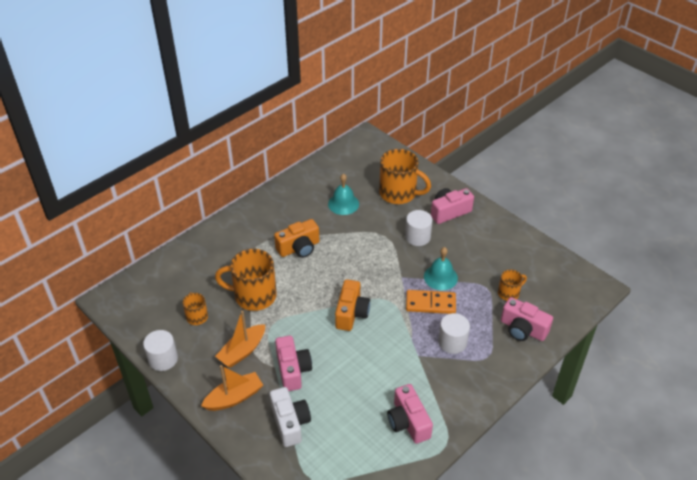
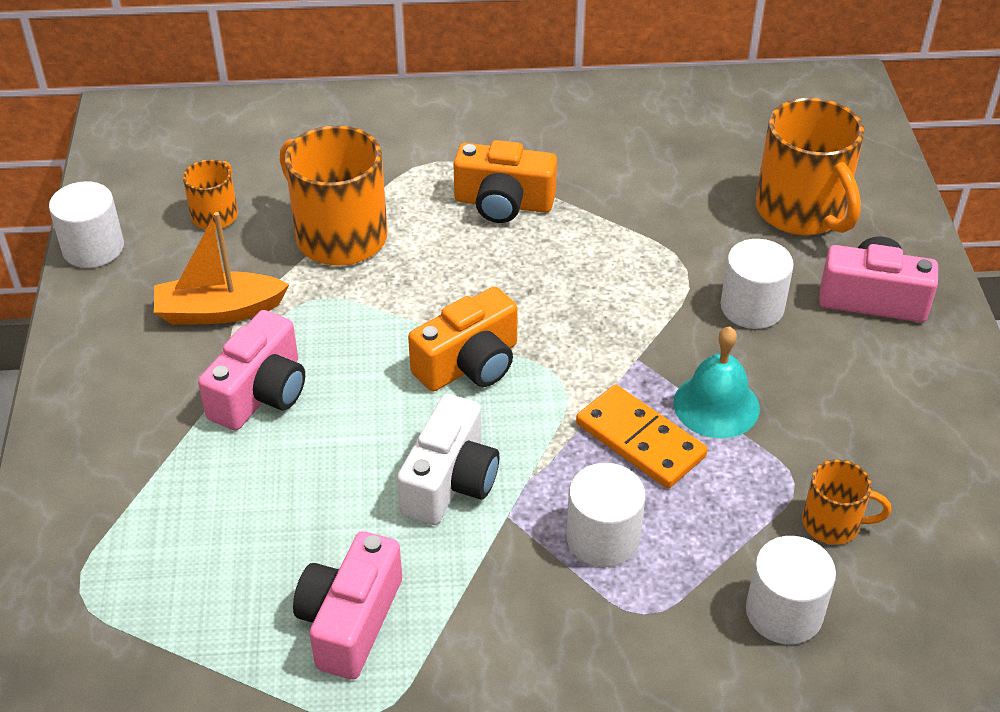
camera: 40 degrees right, 0 degrees up
(234, 397) = (122, 375): orange boat -> none
(290, 423) = (156, 475): white camera -> white camera (450, 481)
(343, 204) = (670, 174): turquoise bell -> none
(522, 329) = (784, 612): pink camera -> white cylinder

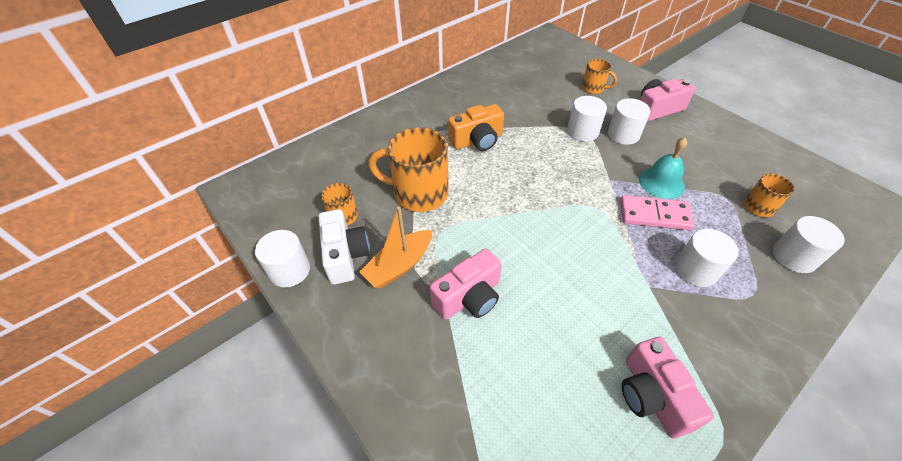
camera: 35 degrees left, 5 degrees up
(261, 393) = (469, 297): pink camera -> pink camera turned 60 degrees clockwise
(450, 481) = (607, 285): white camera -> white camera (345, 255)
(469, 364) = (548, 222): orange camera -> none
(640, 440) = (654, 215): orange domino -> pink domino
(688, 270) = (582, 132): none -> white cylinder
(802, 211) = (593, 88): orange mug -> orange mug, size x0.52

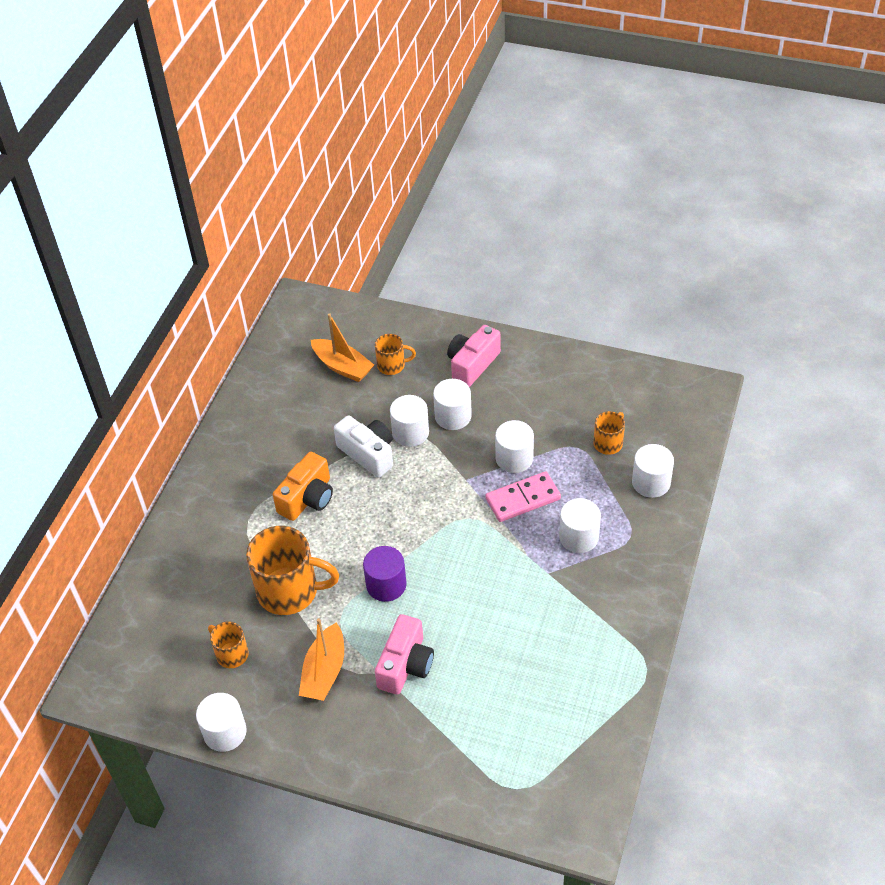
camera: 30 degrees left, 0 degrees up
(345, 255) = (266, 690): white camera -> white camera (368, 453)
(419, 193) = (290, 591): orange mug -> orange mug turned 150 degrees counterclockwise
(495, 225) = (386, 585): none -> purple cylinder
(557, 77) = (342, 366): none -> orange boat
(652, 395) = (586, 662): pink camera -> none
(661, 182) = (514, 458): turquoise bell -> white cylinder

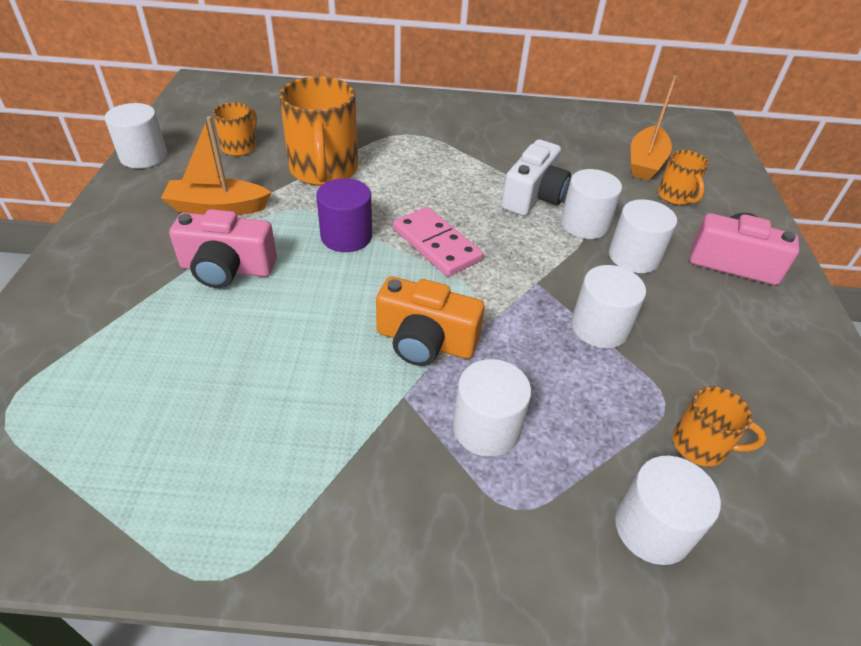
camera: 70 degrees right, 5 degrees down
(307, 498) = (450, 165): orange camera -> orange camera (425, 341)
(523, 499) = (531, 347): pink domino -> pink domino (436, 244)

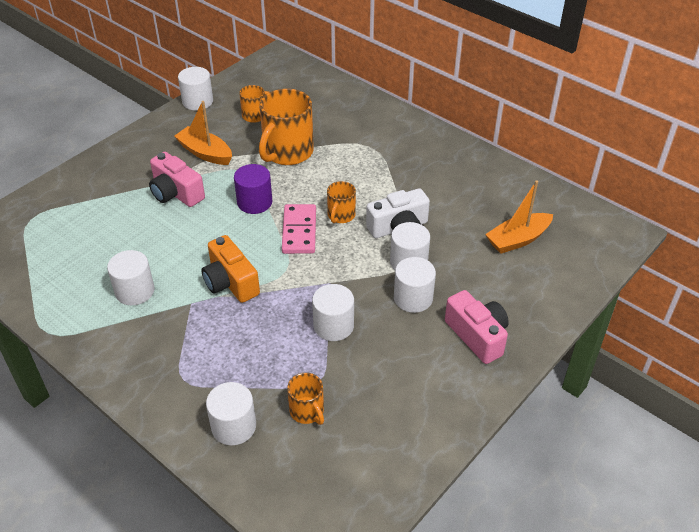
camera: 40 degrees right, 0 degrees up
(486, 428) = (211, 339): white cylinder -> white cylinder (135, 291)
(676, 196) = (504, 274): orange mug -> orange mug (341, 215)

